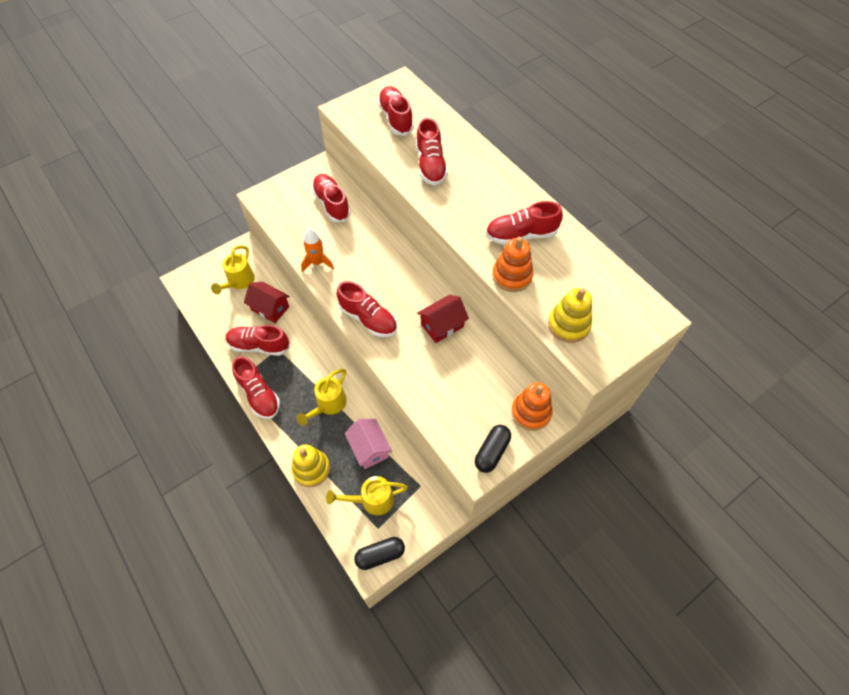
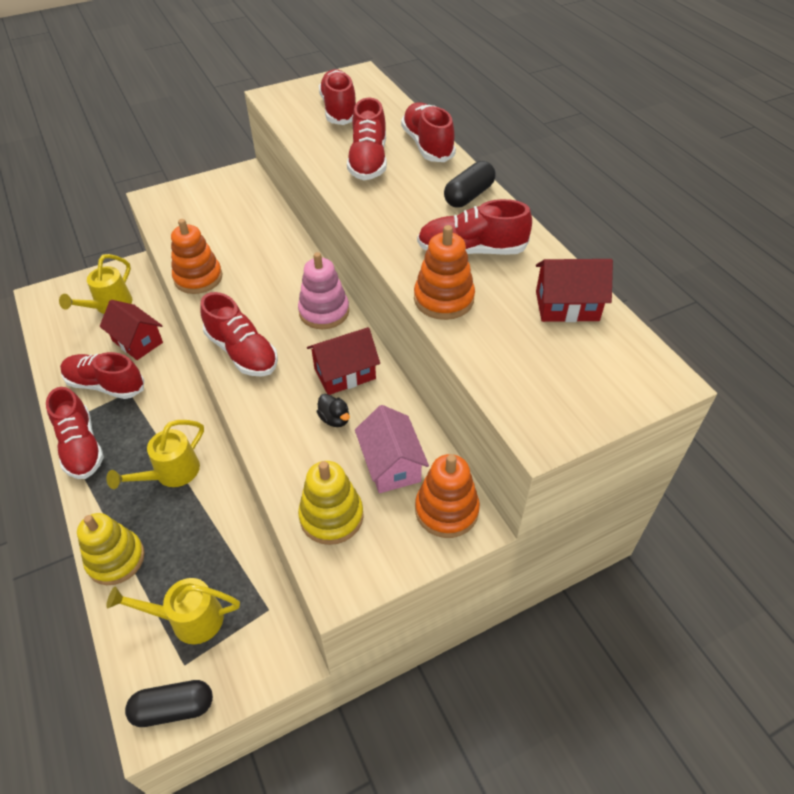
camera: 10 degrees right, 10 degrees down
(317, 263) = (198, 278): orange rocket -> orange stacking toy
(332, 204) = (242, 214): red shoe -> red shoe (427, 145)
(369, 448) = (209, 542): pink house -> pink house (391, 465)
(415, 279) = (324, 312): none -> pink stacking toy
(445, 360) = (335, 419): none -> black duck
(492, 452) = (369, 560): black capsule -> black capsule (469, 196)
(568, 325) = (514, 372): yellow stacking toy -> yellow stacking toy (331, 516)
(591, 271) = (567, 306): none -> red house

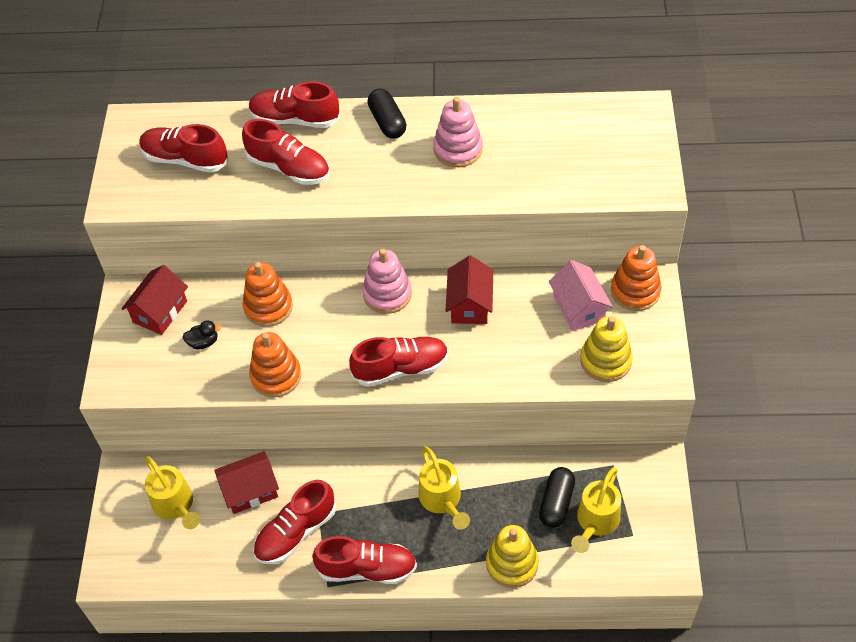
camera: 60 degrees left, 5 degrees up
(173, 708) = (664, 550): black capsule -> black capsule (556, 503)
(335, 419) = (514, 328): black duck -> black duck (203, 342)
(391, 465) = (578, 308): pink house -> pink house turned 60 degrees clockwise
(443, 299) = (502, 188): orange stacking toy -> orange stacking toy (268, 307)
(471, 251) = (458, 149): red shoe -> pink stacking toy
(567, 306) = (552, 123): red house -> red house (160, 311)

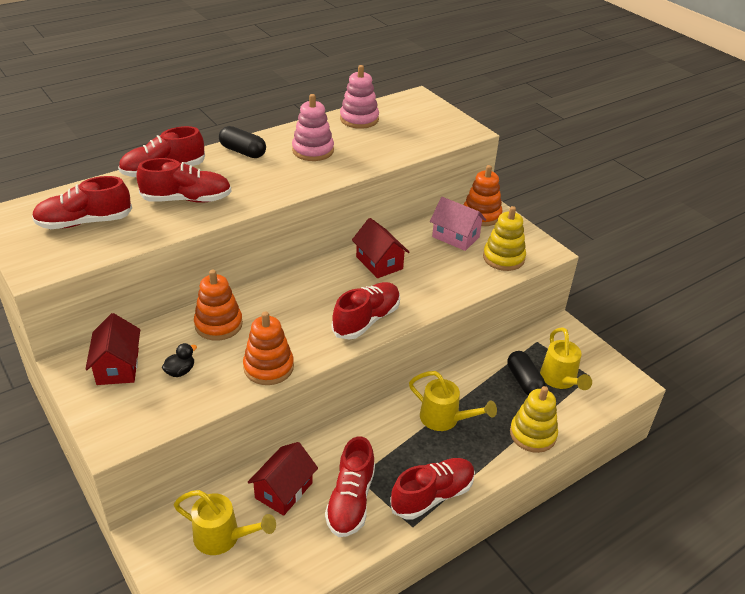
camera: 40 degrees left, 15 degrees down
(387, 294) = (311, 280): pink stacking toy -> pink stacking toy (359, 119)

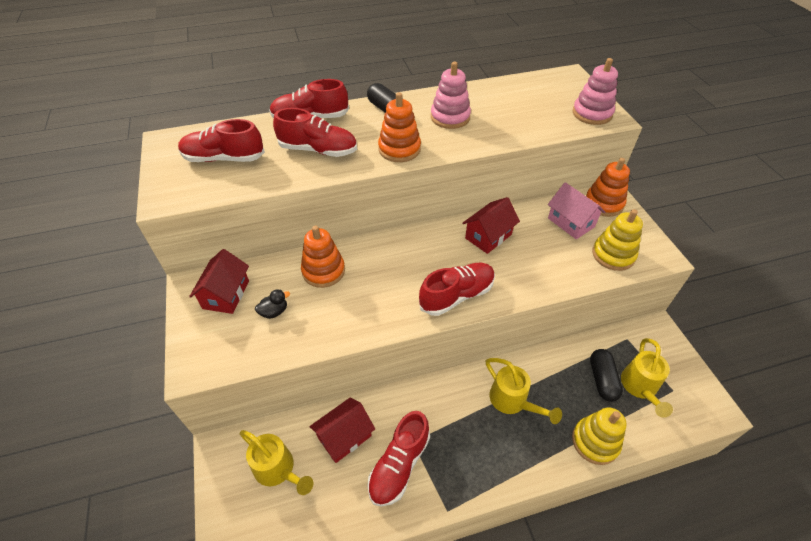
camera: 20 degrees right, 10 degrees up
(268, 367) = (350, 326): orange stacking toy -> orange stacking toy (399, 149)
(359, 119) = (505, 91): pink stacking toy -> pink stacking toy (592, 113)
(379, 263) = (488, 236): red house -> red house turned 60 degrees clockwise
(432, 496) = (476, 482): red shoe -> none

